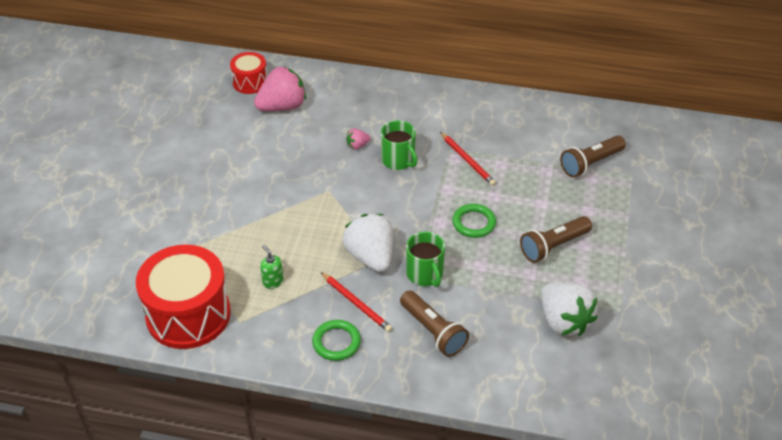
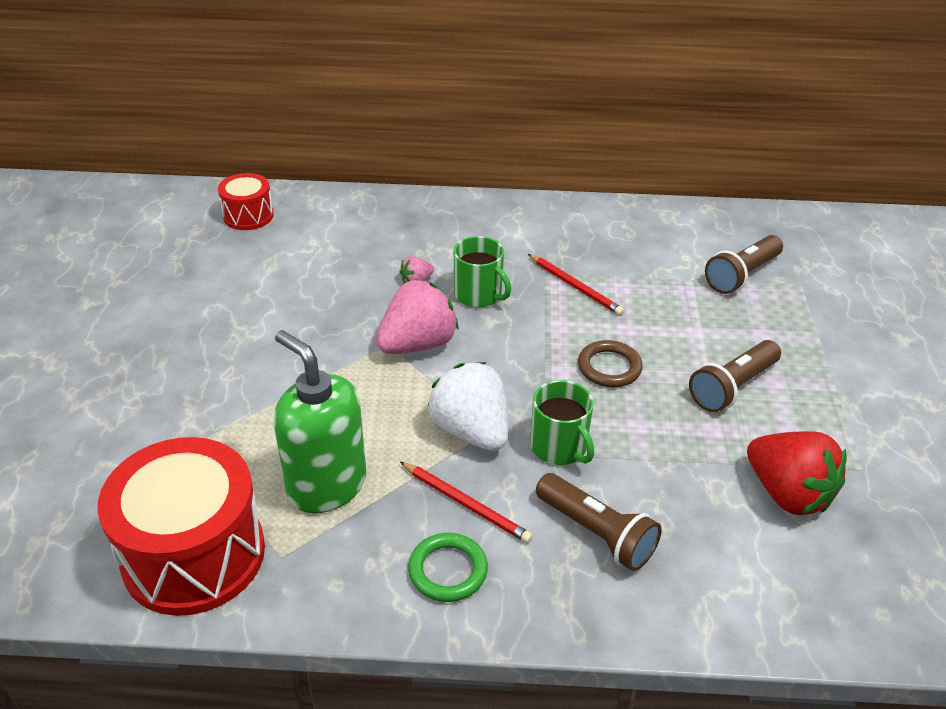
camera: 10 degrees left, 5 degrees down
(273, 282) = (326, 485): green soap dispenser -> green soap dispenser, size x2.43
(282, 107) = (299, 242): pink strawberry -> pink strawberry (418, 344)
(474, 223) = (609, 367): green ring -> brown ring
(564, 321) = (787, 493): white strawberry -> red strawberry

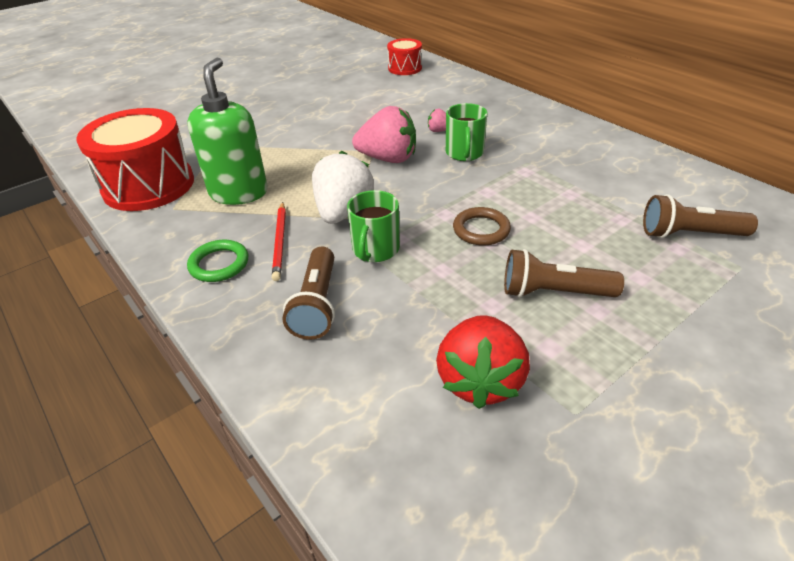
camera: 50 degrees right, 0 degrees up
(575, 286) = (535, 177): red pencil -> none

